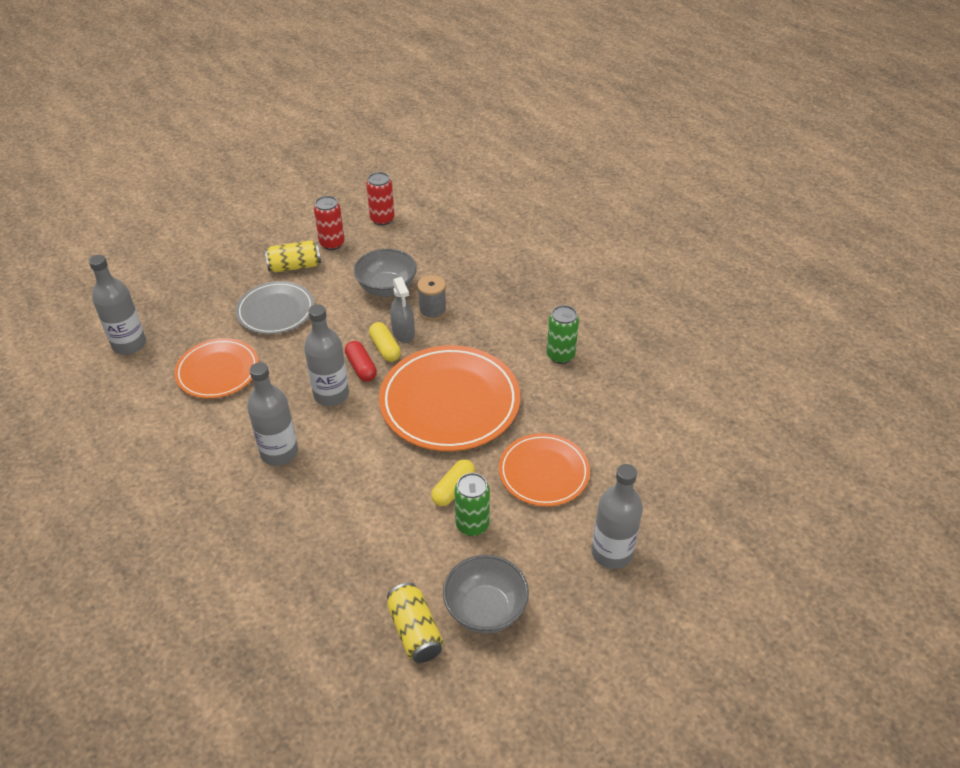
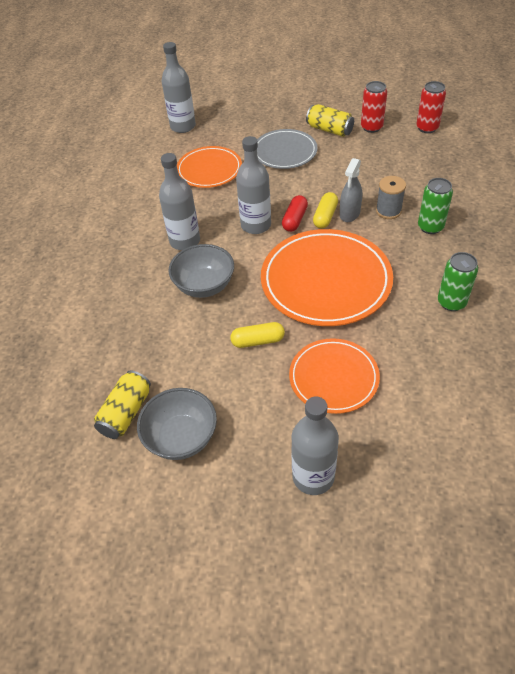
camera: 50 degrees right, 5 degrees up
(387, 288) = (374, 177): grey bowl -> grey bowl (204, 286)
(472, 525) = (241, 374): green can -> green can (430, 227)

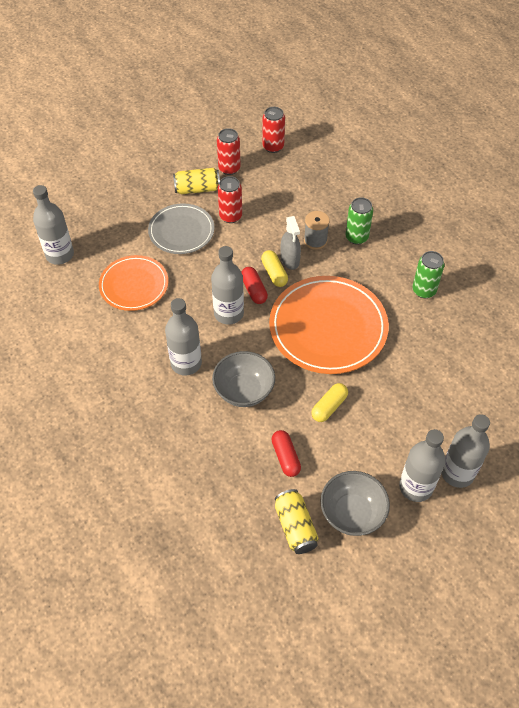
camera: 45 degrees left, 5 degrees up
(179, 355) = (285, 457): none -> red capsule
(260, 458) = (415, 487): none -> grey bottle
(333, 378) = (404, 397): orange plate -> none
(335, 160) = (230, 216): none -> red can

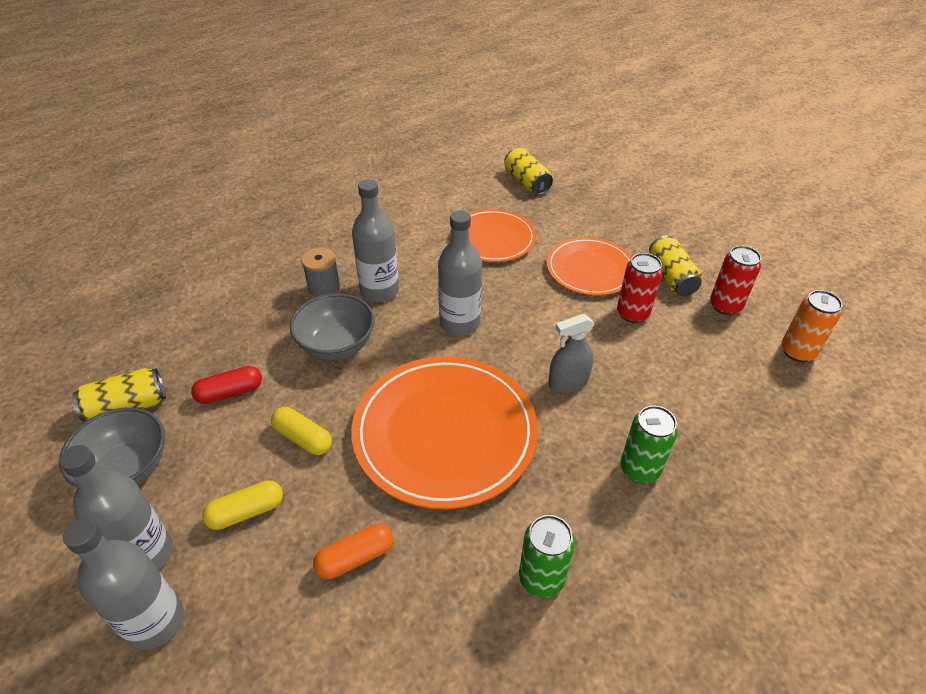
camera: 85 degrees right, 10 degrees down
(60, 255) = (526, 182): grey bottle -> yellow can
(181, 231) = (590, 269): grey plate -> orange plate
(254, 290) = (503, 345): red capsule -> none
(273, 147) = (797, 351): red can -> orange can
(274, 273) = (538, 366): yellow capsule -> yellow capsule (246, 512)
(315, 240) = (615, 412): grey spool -> grey spool (324, 291)
(415, 374) = (355, 558): none -> orange capsule

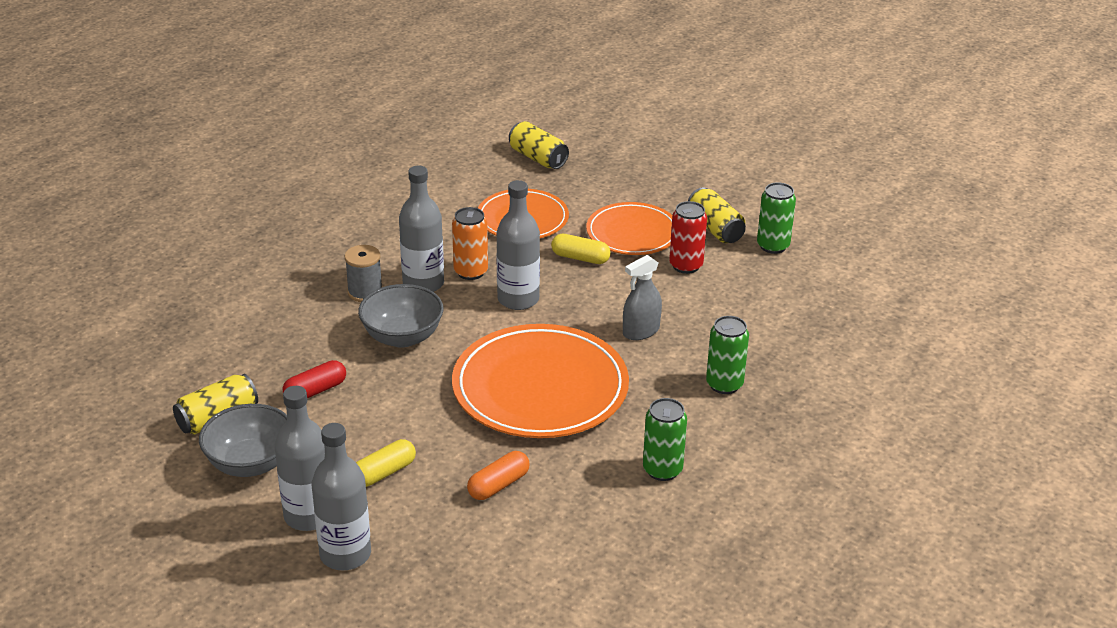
camera: 15 degrees left, 10 degrees down
(303, 438) = (408, 413): yellow capsule -> yellow capsule (580, 258)
(725, 306) = (773, 246): red can -> green can
(797, 351) = (846, 274): orange can -> orange can (471, 272)

